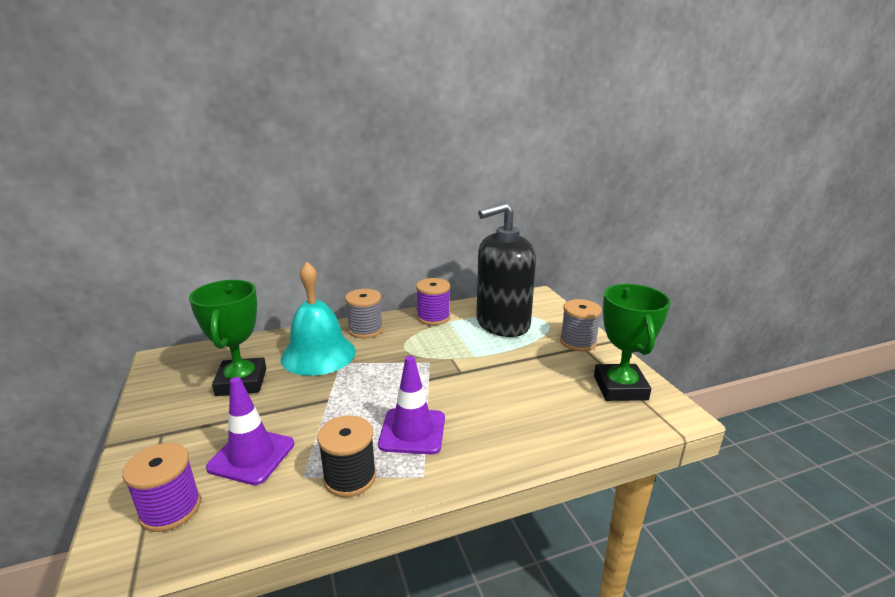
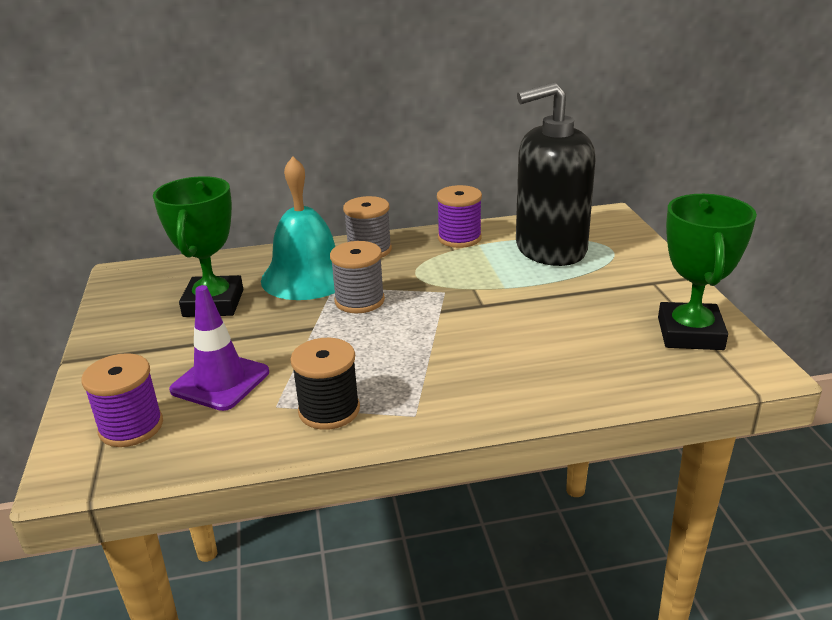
camera: 10 degrees right, 5 degrees up
(412, 431) = (410, 367): purple traffic cone -> none
(578, 342) = (648, 276): grey spool -> grey spool (359, 301)

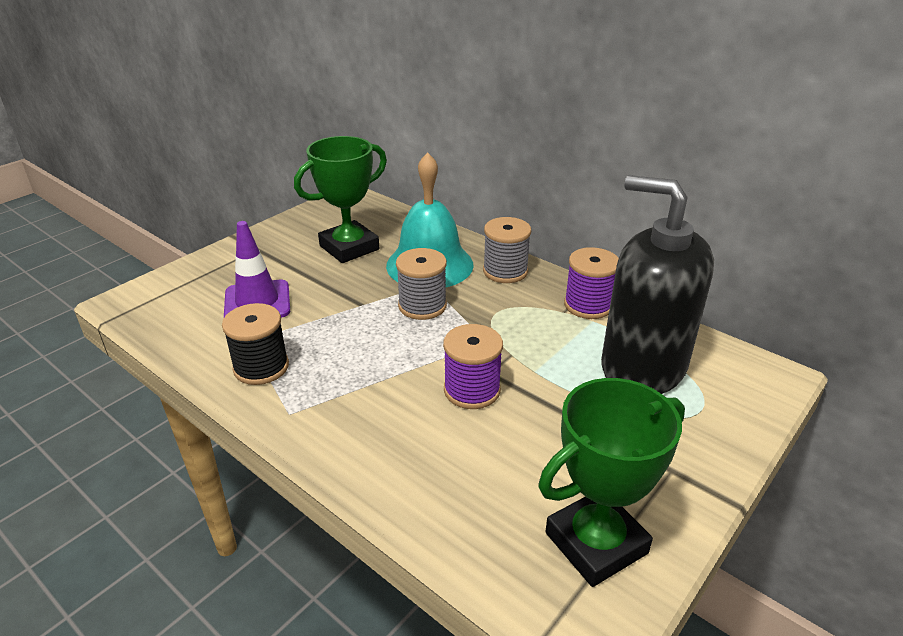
camera: 50 degrees right, 5 degrees up
(131, 427) = (181, 297): purple spool -> purple spool (472, 390)

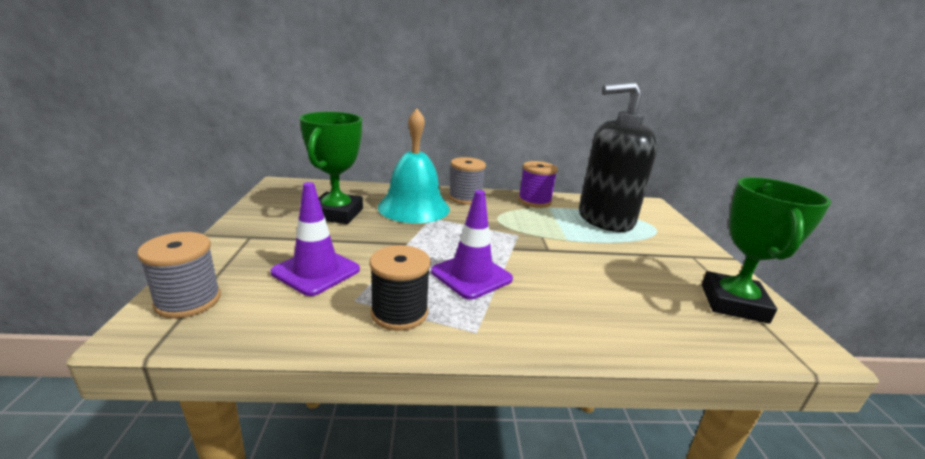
camera: 45 degrees left, 10 degrees down
(365, 363) = (471, 275): none -> purple traffic cone
(422, 306) = (449, 230): grey spool -> grey spool (188, 301)
(472, 390) = (557, 262): purple spool -> none

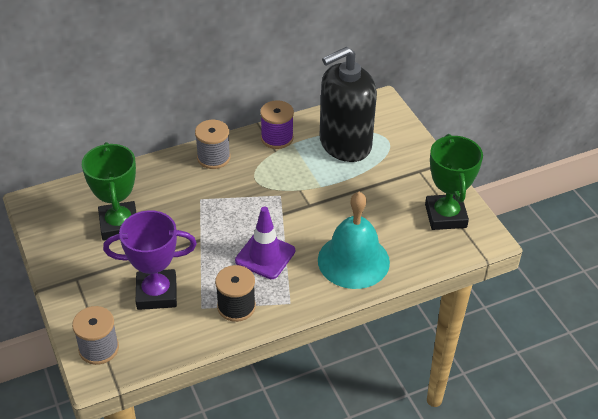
camera: 20 degrees left, 20 degrees up
(316, 271) = (156, 293): purple traffic cone -> purple trophy
(414, 207) = (177, 190): turquoise bell -> turquoise bell (353, 260)

